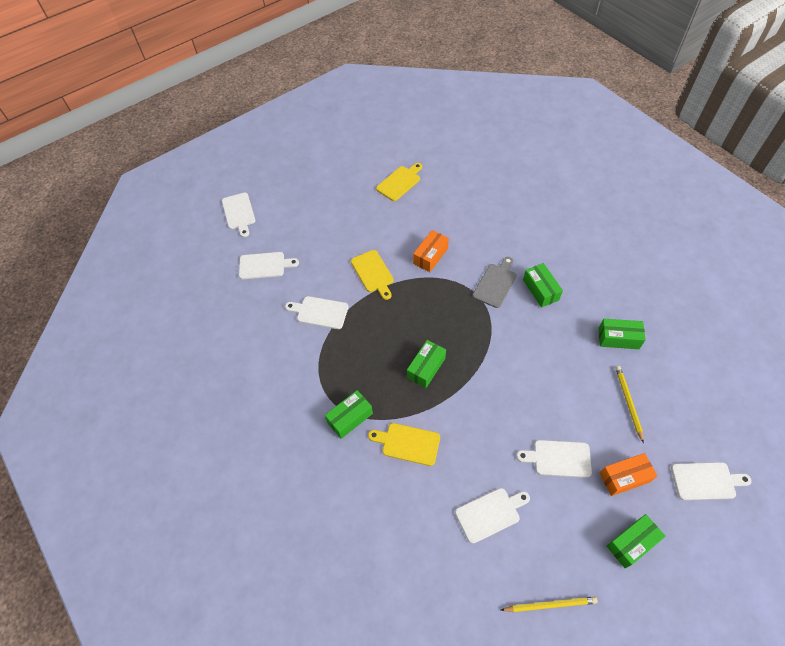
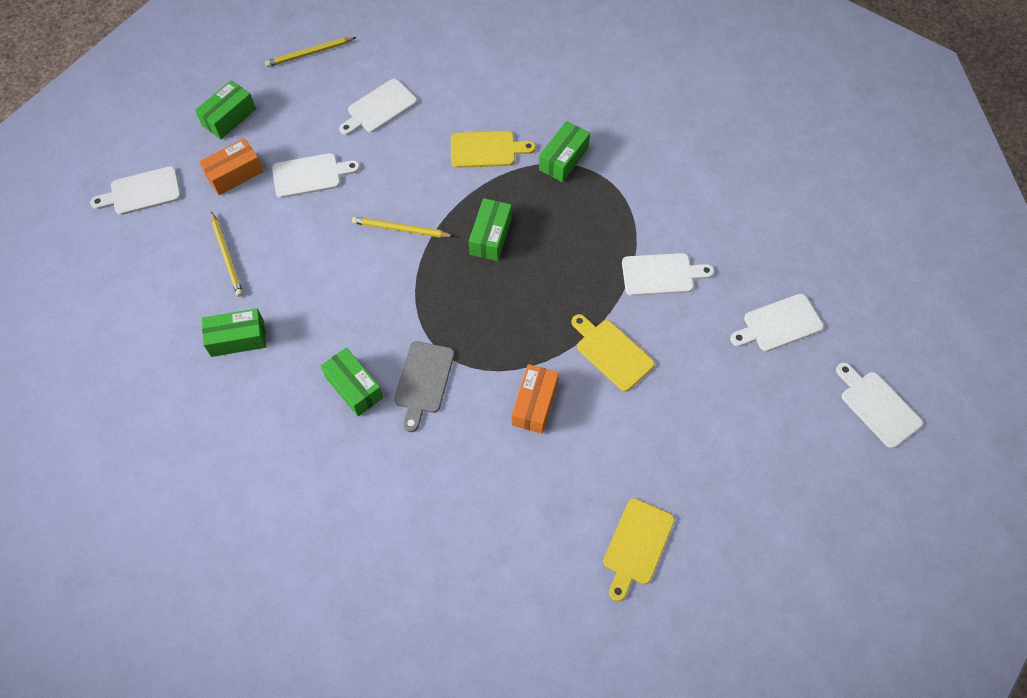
camera: 160 degrees right, 5 degrees up
(491, 390) = (400, 229): none -> yellow pencil

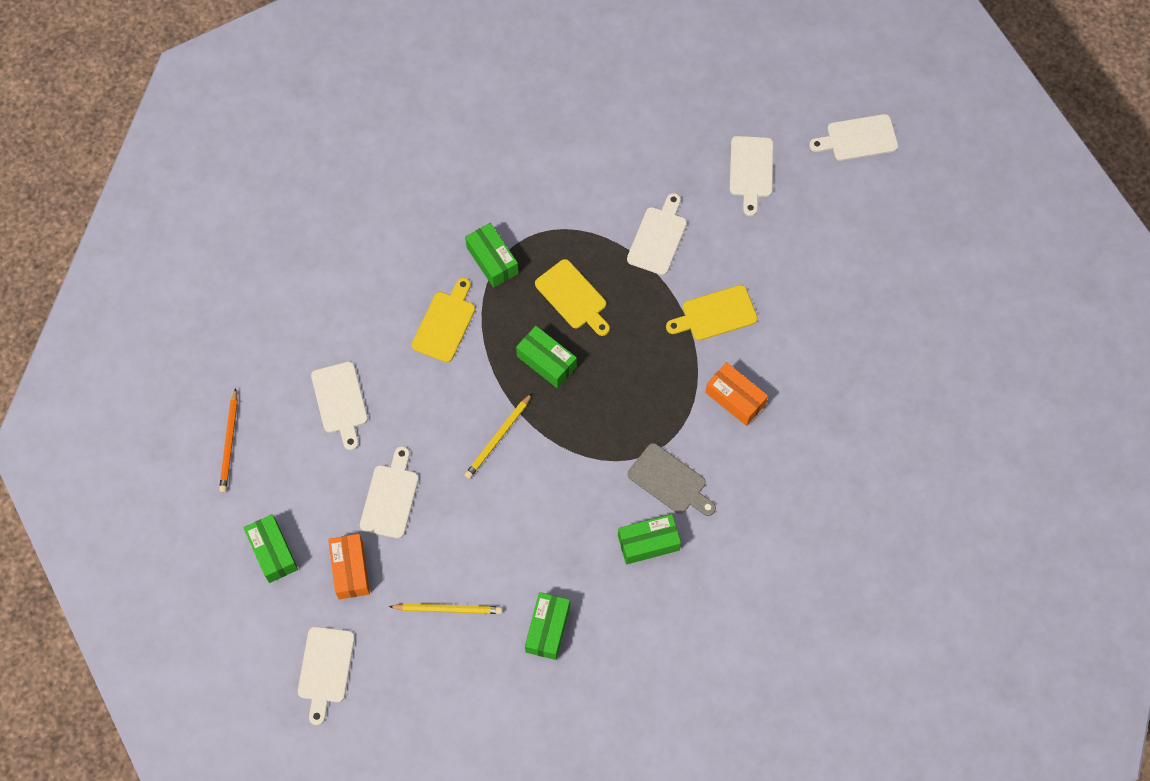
camera: 65 degrees left, 5 degrees up
(309, 54) = (229, 443): yellow pencil -> orange pencil
(637, 545) = (894, 376): yellow cutting board -> yellow cutting board (573, 297)

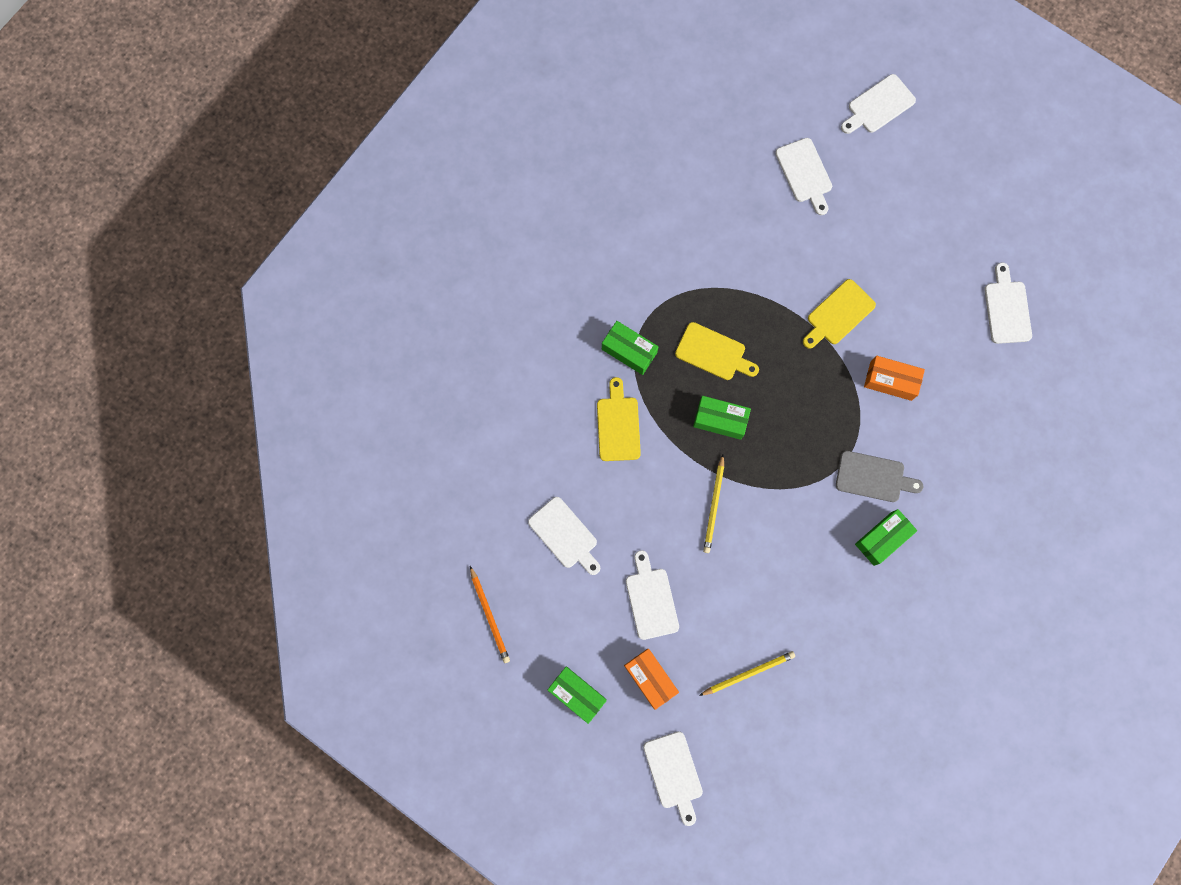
camera: 25 degrees left, 10 degrees up
(548, 629) = (838, 651): green box -> none
(658, 237) = (757, 268): white cutting board -> white cutting board (1007, 308)

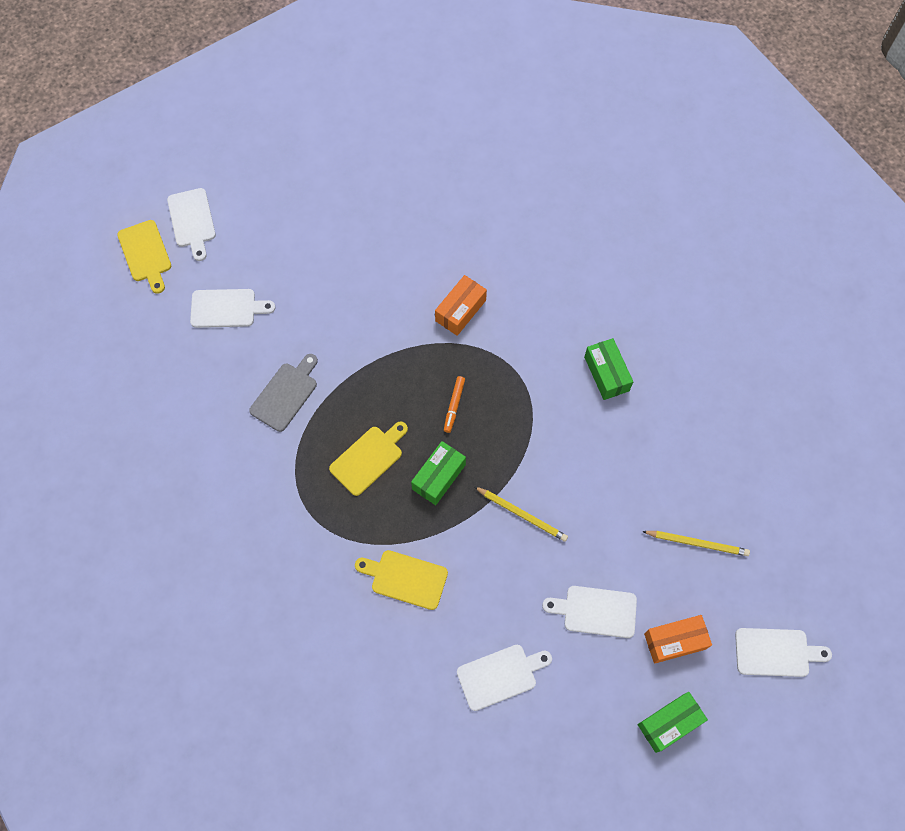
camera: 70 degrees left, 10 degrees down
(490, 616) = (559, 789): orange pencil -> none
(629, 351) = (333, 539): green box -> none
(748, 673) = (697, 543): yellow pencil -> yellow pencil turned 105 degrees clockwise
(793, 409) = (454, 406): none -> orange marker
(838, 314) = (378, 331): yellow cutting board -> yellow cutting board (145, 254)
(873, 477) = (546, 359): grey cutting board -> grey cutting board (286, 394)
(1007, 308) = (432, 191): white cutting board -> none

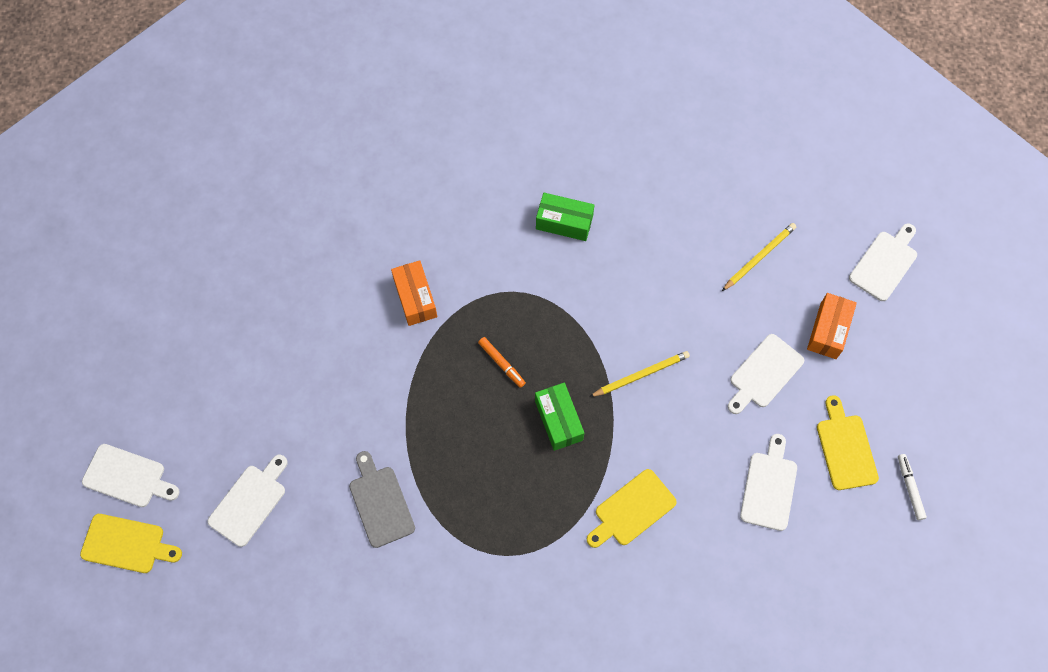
camera: 55 degrees left, 0 degrees up
(369, 458) = (498, 468): yellow cutting board -> yellow cutting board (845, 448)
(583, 796) = (909, 488): none -> white marker
(669, 723) = (891, 381): green box -> none

